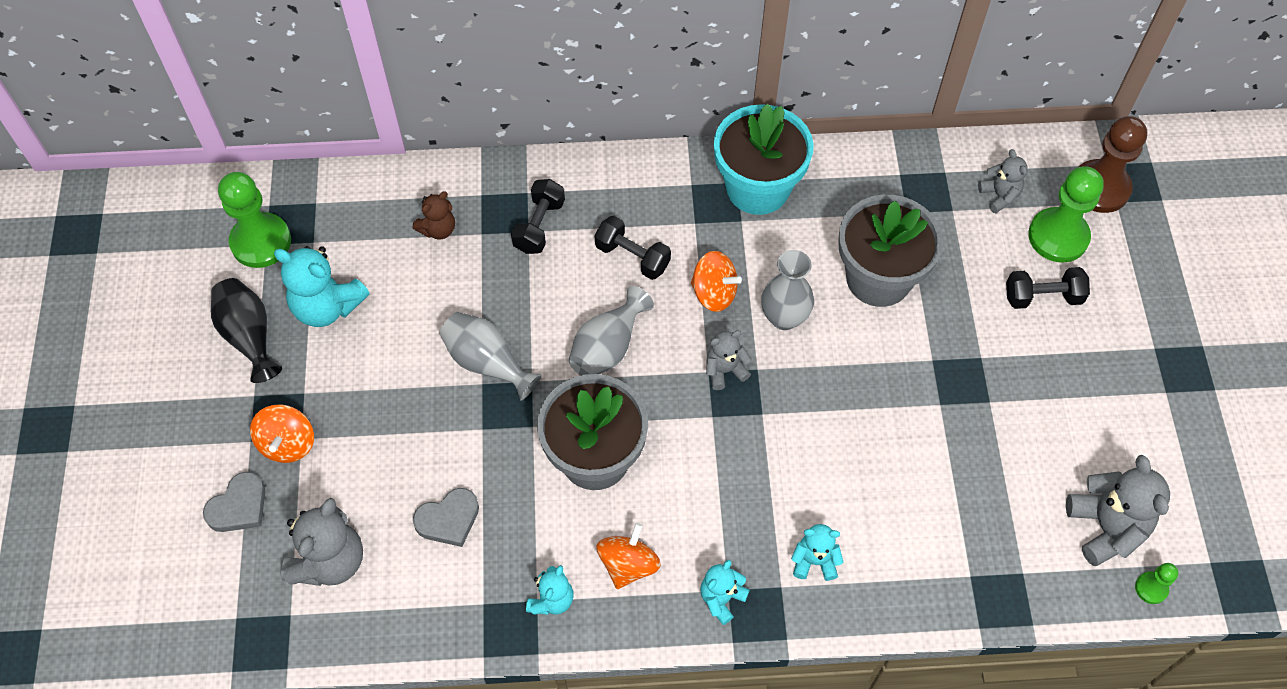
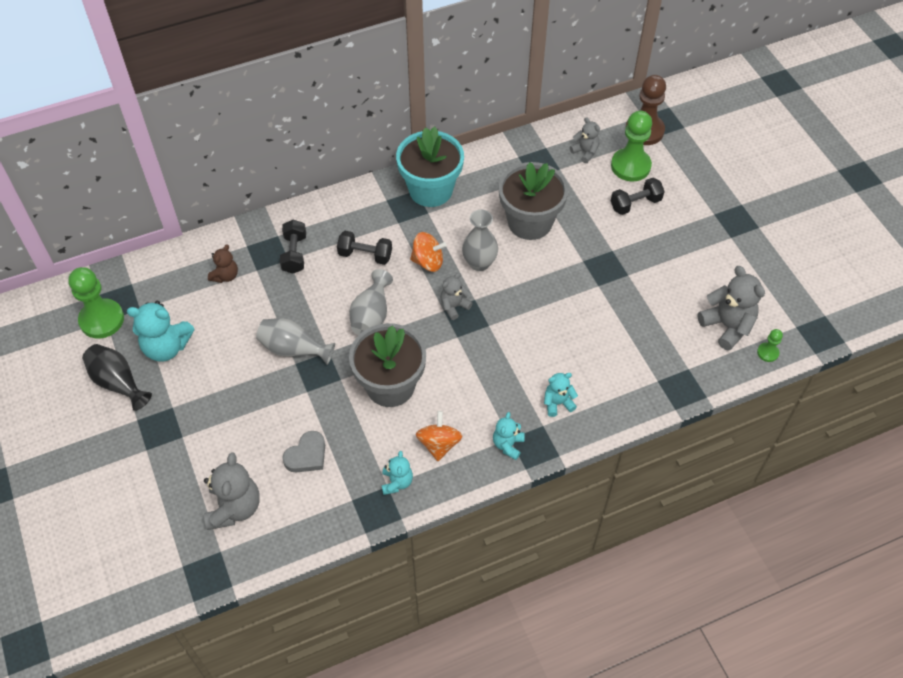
camera: 20 degrees left, 5 degrees down
(239, 506) = (155, 494): grey heart -> none
(288, 444) = (174, 443): orange spinning top -> none

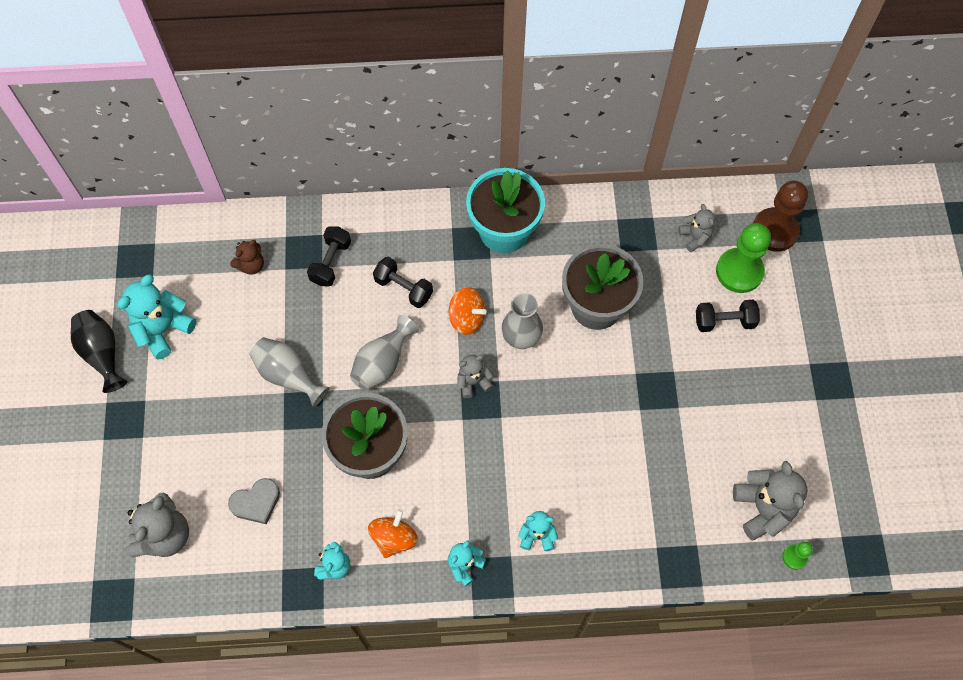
camera: 20 degrees right, 10 degrees up
(102, 320) = (111, 276): green pawn -> none
(166, 347) = (163, 329): turquoise teddy bear -> turquoise teddy bear turned 105 degrees clockwise

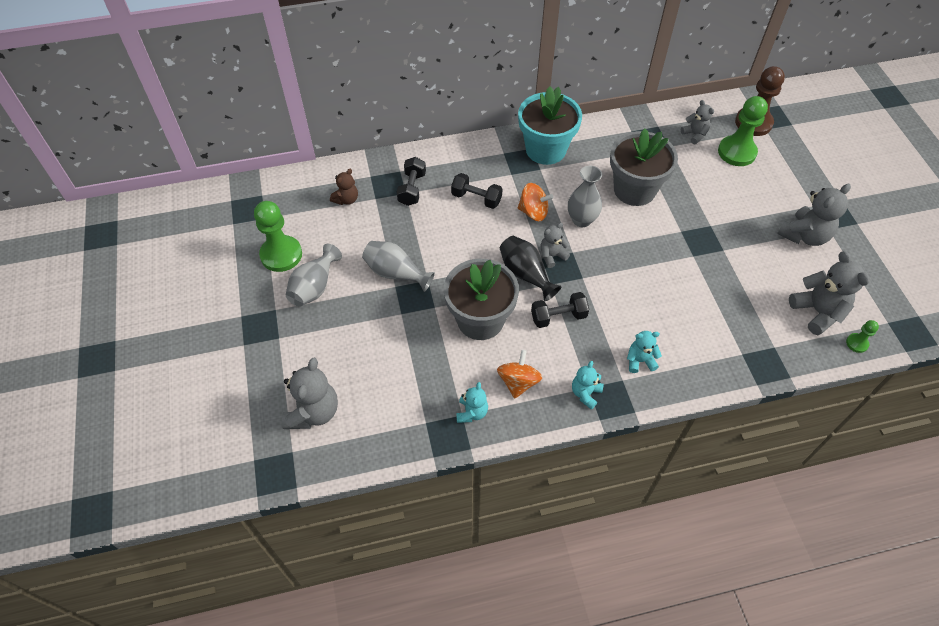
camera: 10 degrees left, 10 degrees down
(102, 354) = (231, 280): black vase -> black vase (526, 274)
(163, 329) = (281, 255): turquoise teddy bear -> green pawn
(256, 502) = (390, 373): grey heart -> none
(383, 363) = (473, 253): grey vase -> grey vase (314, 287)
(724, 321) = (737, 186): black dumbbell -> black dumbbell (558, 317)
(783, 404) = (804, 235): none -> grey teddy bear

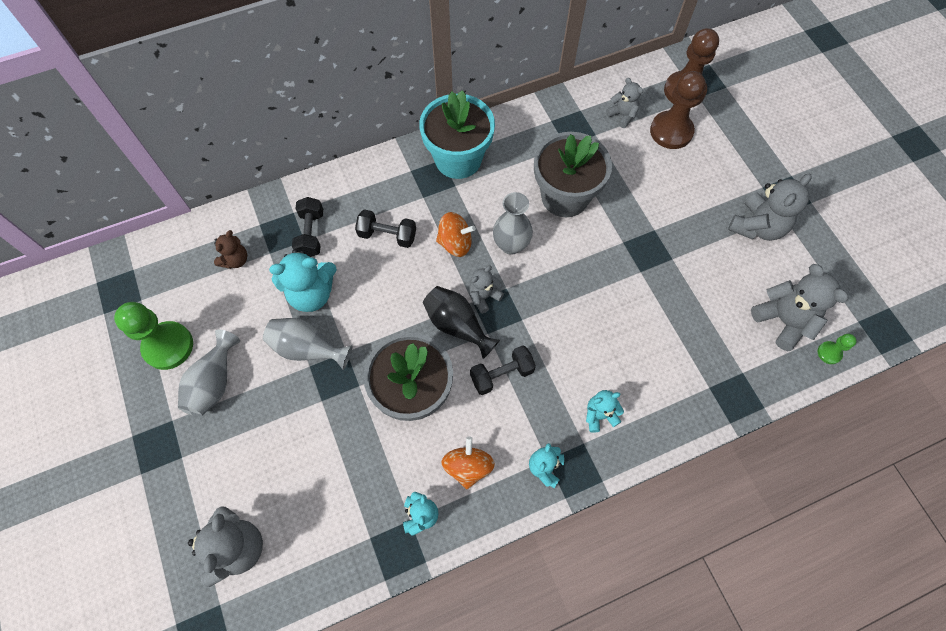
camera: 10 degrees left, 10 degrees up
(405, 233) = (312, 294): none -> turquoise teddy bear
(737, 152) = (671, 131): green pawn -> brown pawn

